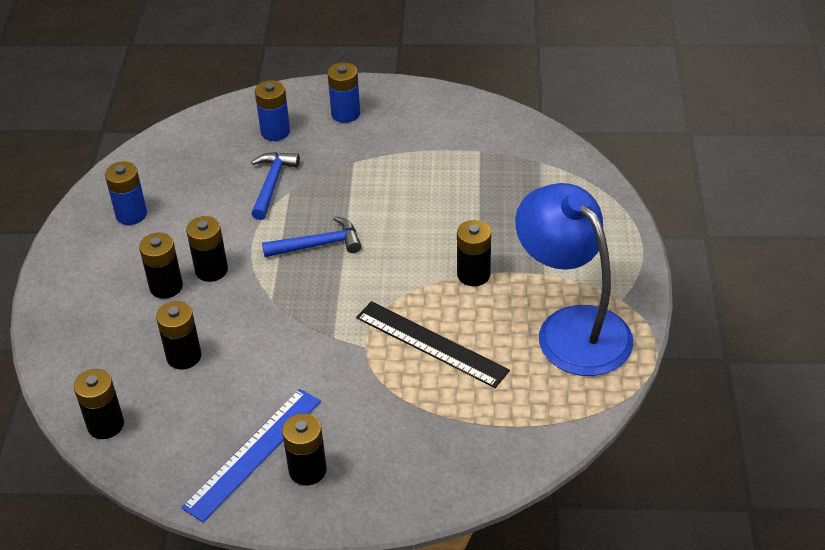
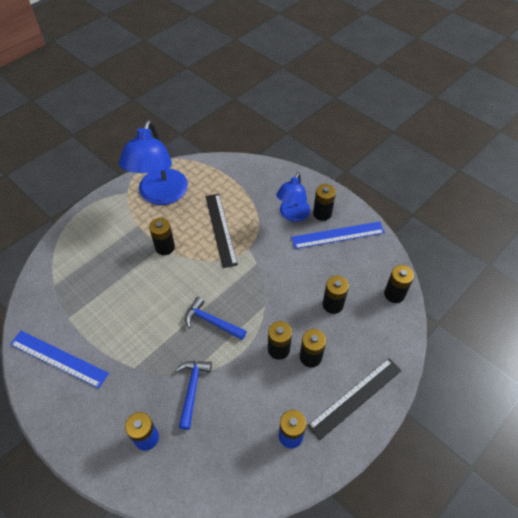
camera: 140 degrees left, 10 degrees up
(82, 284) = (355, 397): none -> black ruler
(272, 184) = (192, 389): blue hammer -> blue hammer turned 135 degrees clockwise
(345, 114) = (93, 415): blue battery -> none
(351, 435) = (292, 215): none -> blue lamp
(438, 122) = (58, 358): none -> blue ruler

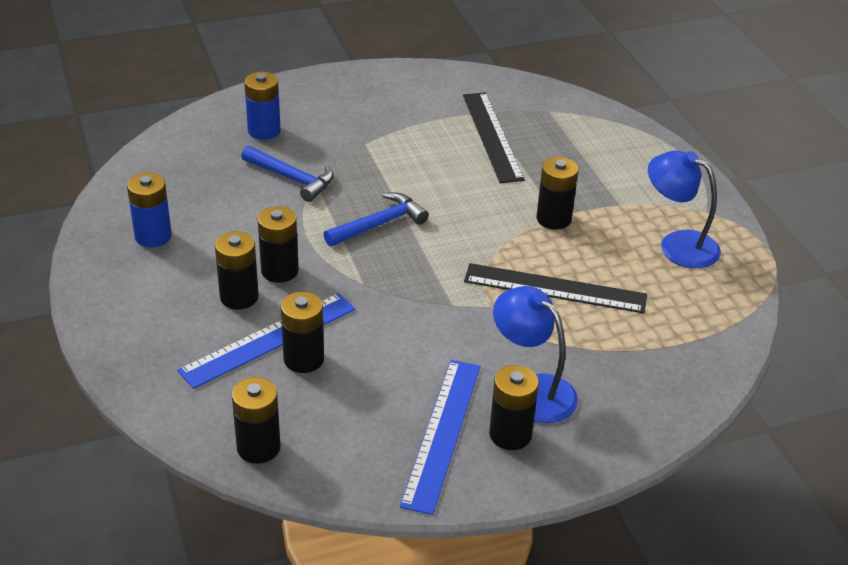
camera: 115 degrees right, 15 degrees down
(58, 358) = (427, 94): blue ruler -> blue ruler (269, 339)
(160, 195) = (678, 244): blue lamp -> blue lamp, size x0.61
(355, 397) = (139, 315): black ruler -> black ruler (492, 136)

